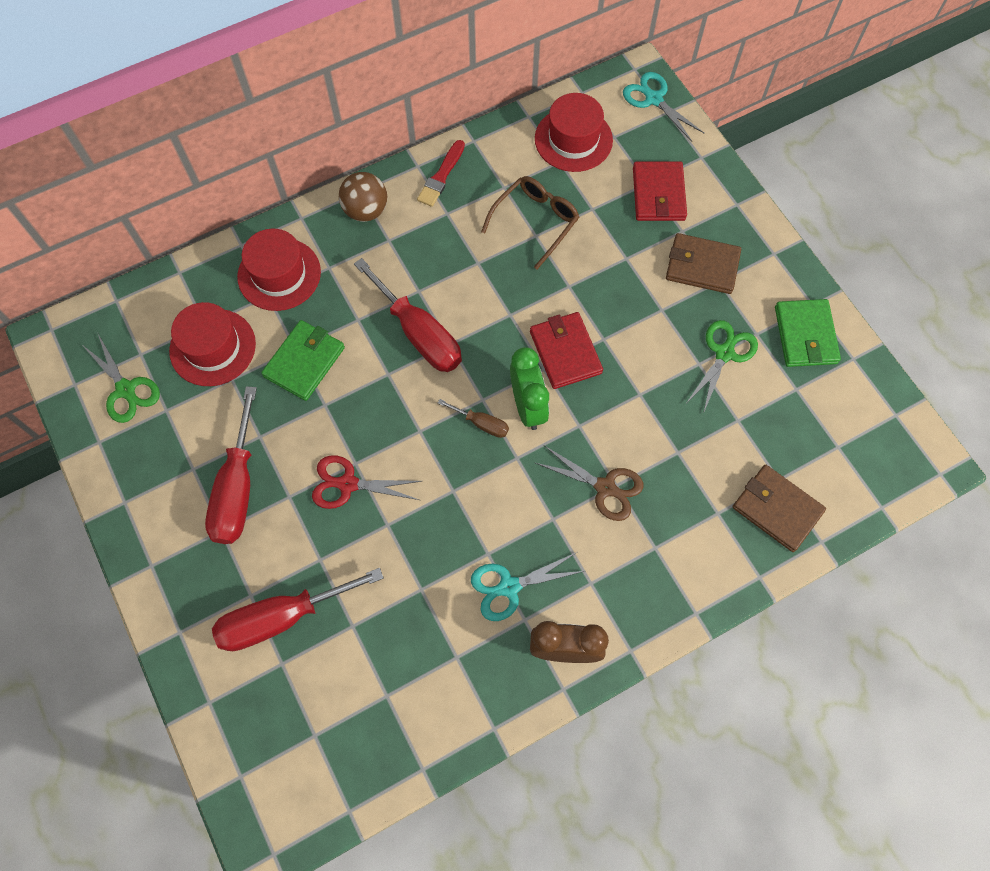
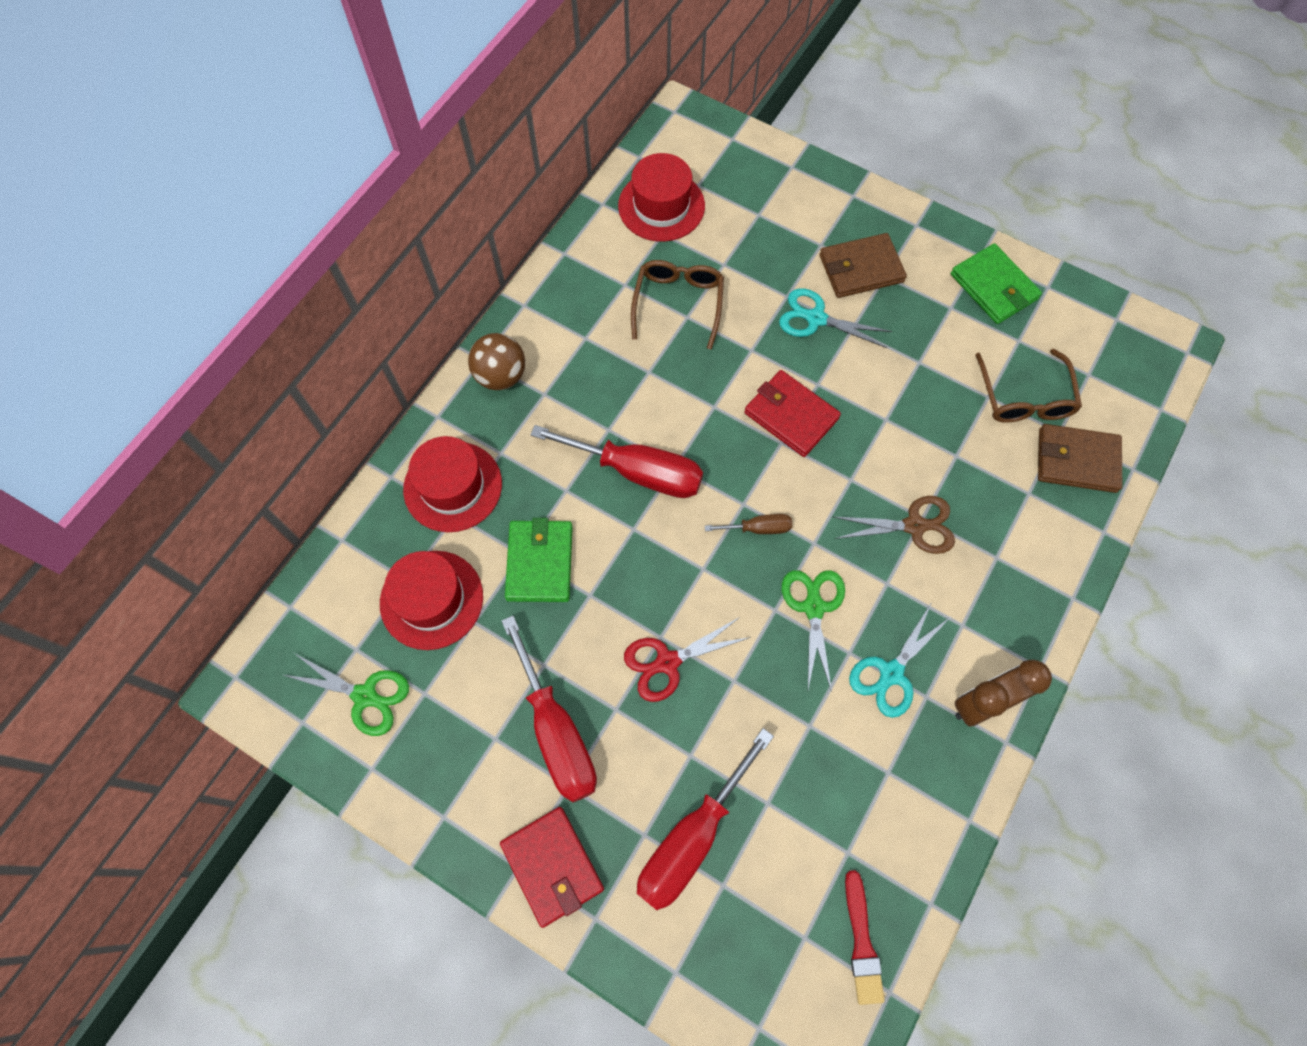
camera: 30 degrees left, 0 degrees up
(441, 176) = (555, 304): red brush -> red brush (861, 942)
(528, 406) = (791, 487): green clock -> none
(654, 99) = (712, 132): turquoise scissors -> turquoise scissors (816, 319)
(658, 194) = (776, 220): red wallet -> red wallet (552, 866)
(724, 353) = (935, 340): green scissors -> green scissors (813, 608)
(768, 436) = (1024, 397): none -> brown glasses

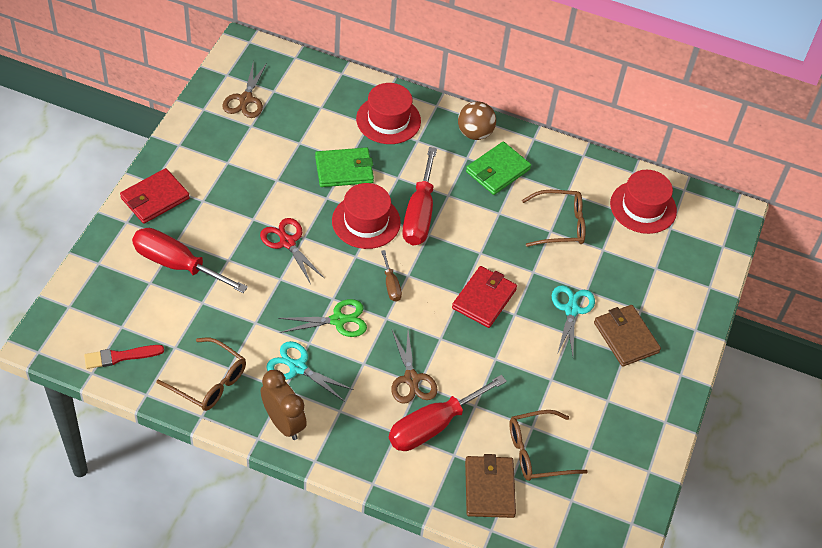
camera: 75 degrees right, 15 degrees down
(365, 696) = (246, 99): green scissors -> brown scissors
(431, 599) = (310, 120): red hat -> red hat (366, 221)
(556, 732) = (235, 191): red screwdriver -> red screwdriver (433, 426)
(911, 805) = (208, 381): none -> brown glasses
(994, 287) = (636, 430): green wallet -> green wallet (497, 170)

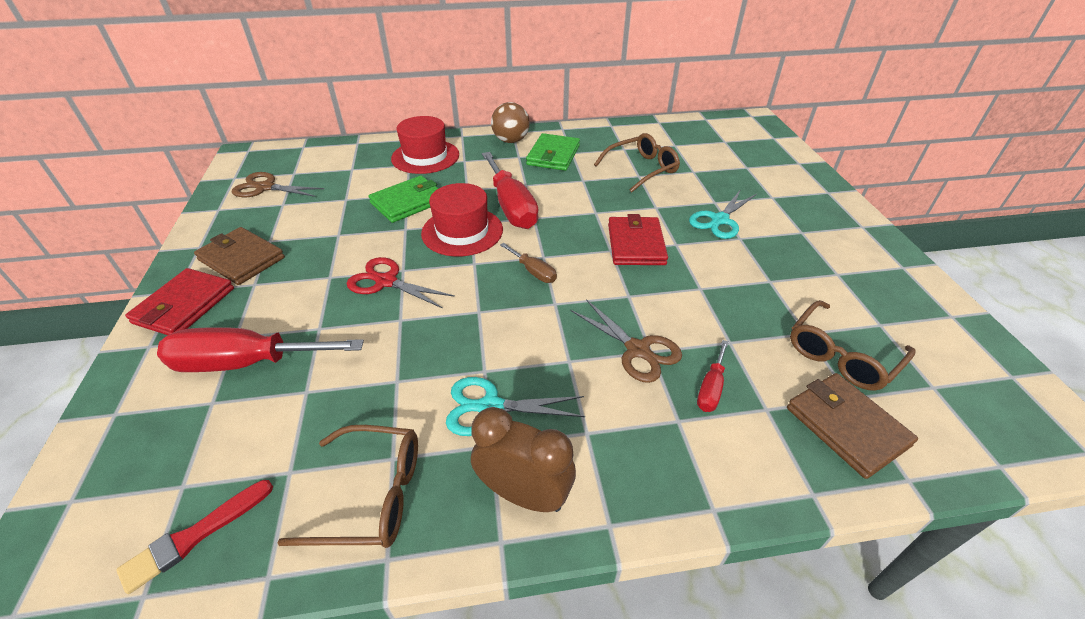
camera: 25 degrees left, 10 degrees down
(246, 99) = (265, 187): brown scissors -> brown scissors turned 120 degrees clockwise
(338, 320) = (502, 330): green scissors -> none
(433, 426) = (711, 388): red screwdriver -> red screwdriver, size x0.48
(571, 310) = (720, 220): turquoise scissors -> turquoise scissors turned 120 degrees counterclockwise
(626, 337) = (787, 220): brown wallet -> brown wallet (241, 259)
(643, 207) = (690, 137): red hat -> none

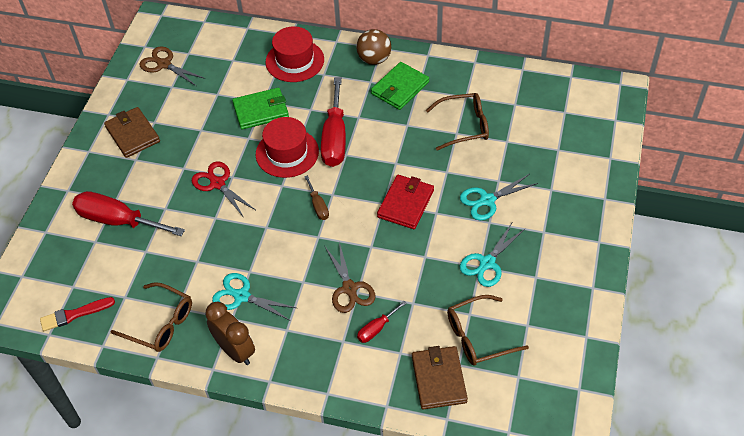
camera: 25 degrees right, 10 degrees up
(184, 306) = (91, 165): red wallet -> none
(774, 275) = (487, 263): none -> turquoise scissors

